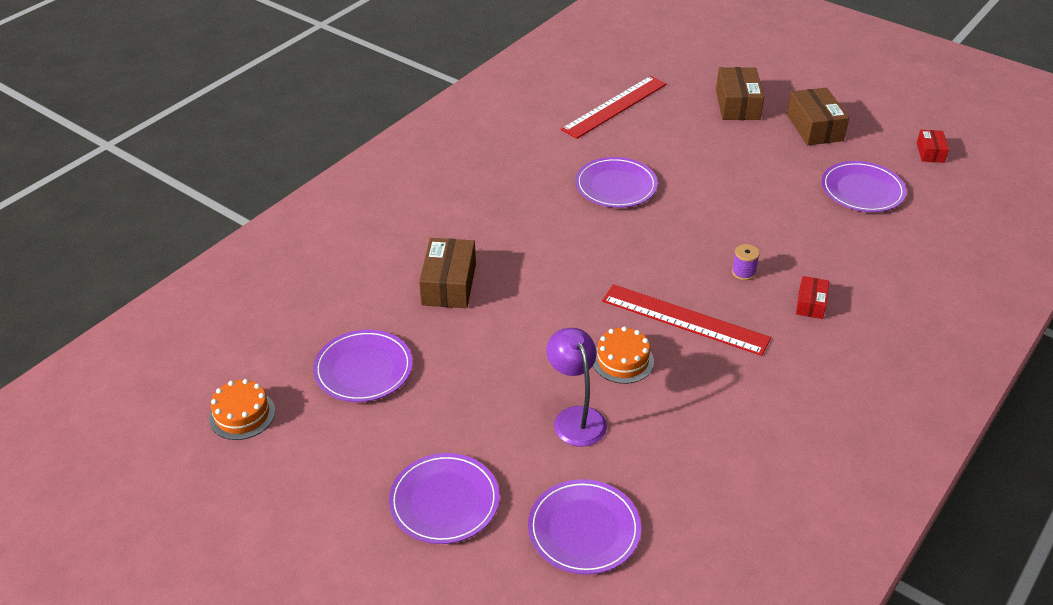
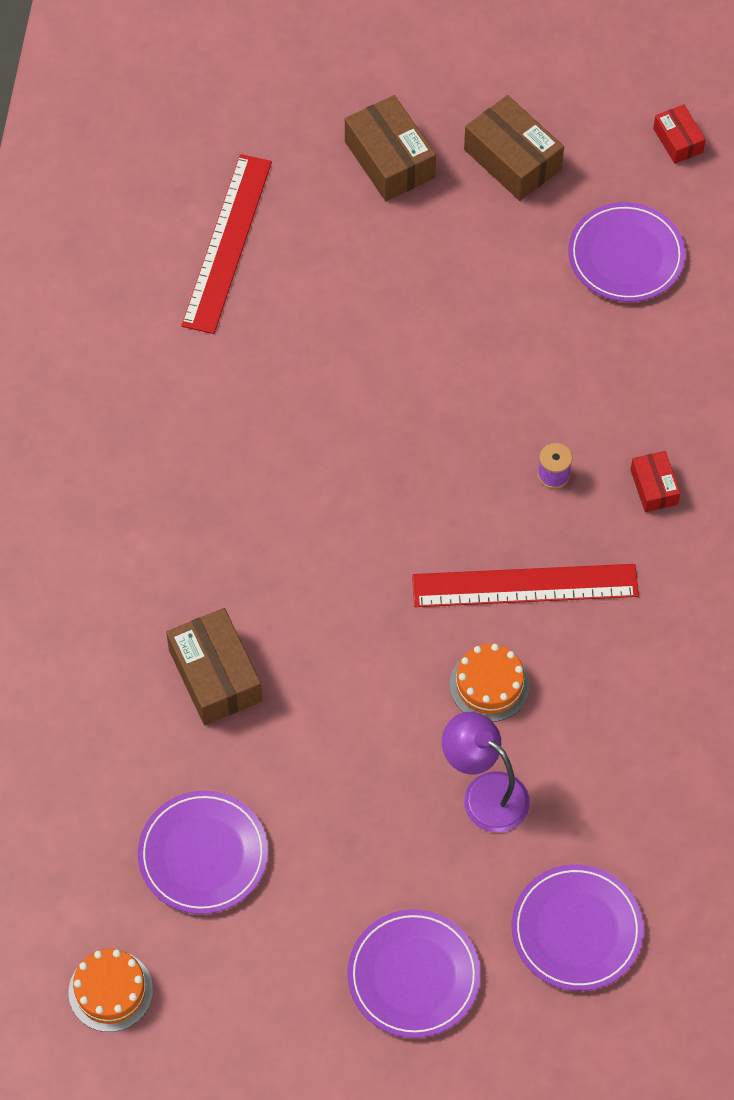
camera: 30 degrees left, 20 degrees up
(616, 186) = (318, 400): purple plate -> none

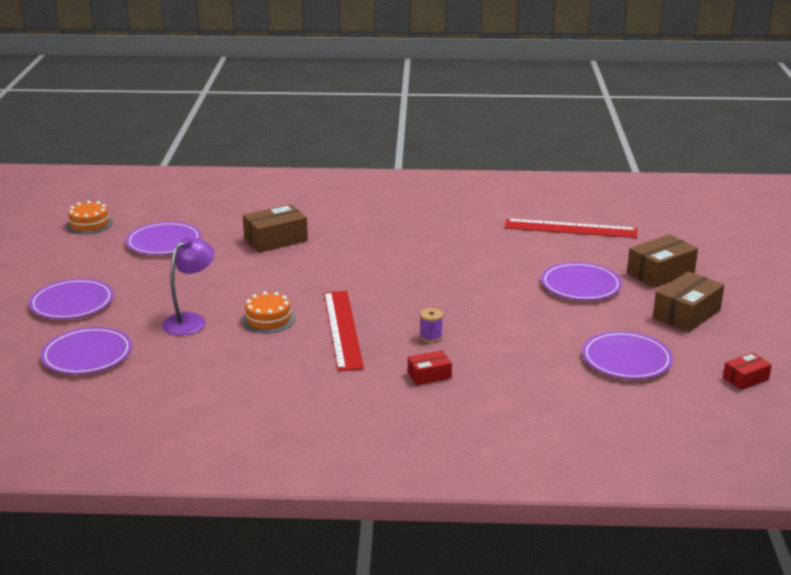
camera: 85 degrees right, 35 degrees down
(418, 266) = (580, 285): none -> purple plate

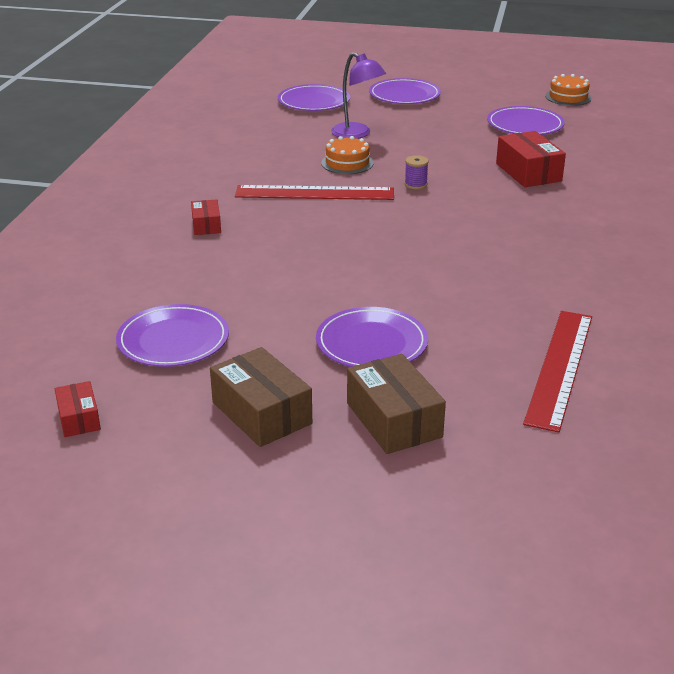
camera: 100 degrees right, 5 degrees up
(275, 240) = (528, 172): brown box -> red box
(431, 336) = (280, 233): purple spool -> purple spool (415, 184)

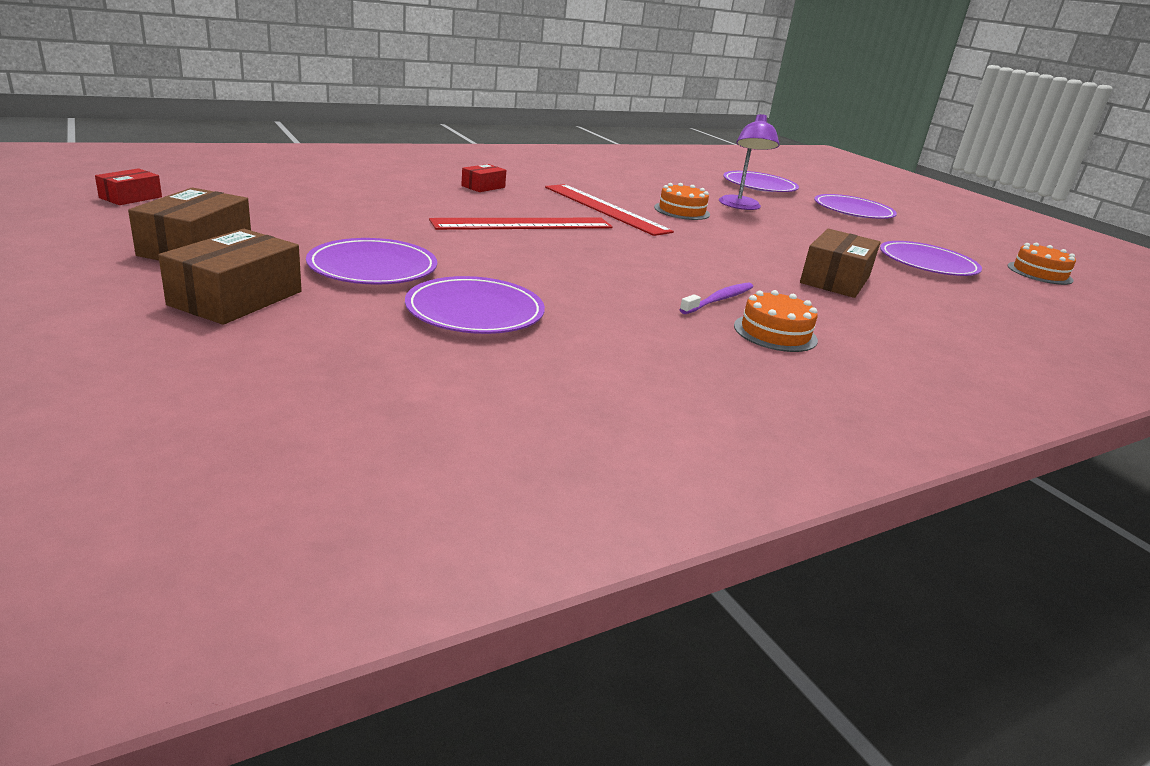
camera: 45 degrees right, 5 degrees down
(173, 340) = (284, 204): purple plate -> purple plate (475, 311)
(415, 184) = (700, 239): purple spool -> none
(528, 172) = (835, 280): red box -> brown box
(531, 230) = (718, 300): none -> purple toothbrush
(559, 367) = (444, 361): red ruler -> red ruler (523, 224)
(594, 235) = (775, 333): none -> orange cake

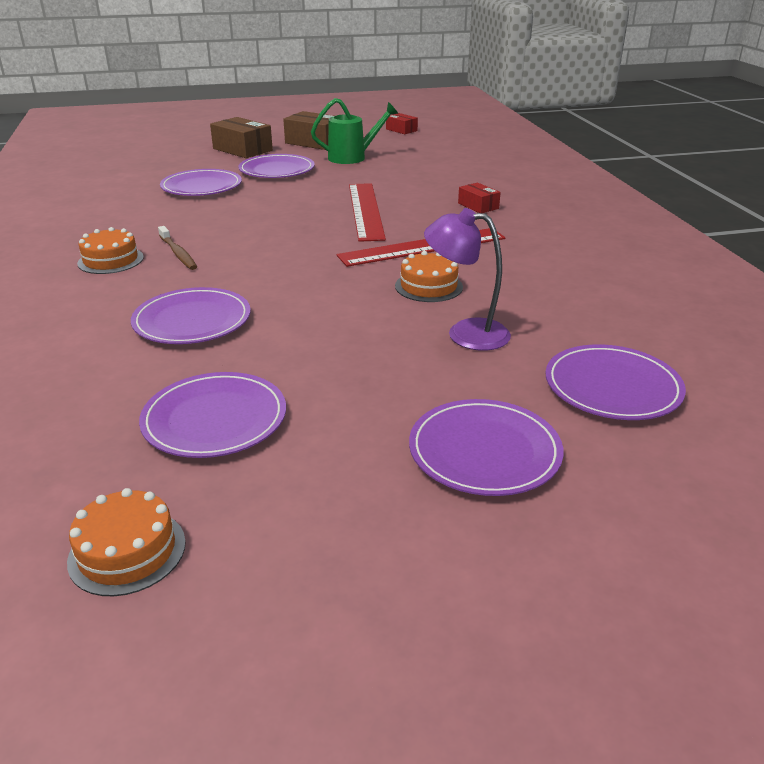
camera: 110 degrees right, 5 degrees up
(299, 226) = (352, 157): none -> green watering can
(718, 300) = (178, 253): purple toothbrush -> brown toothbrush
(835, 280) = (192, 321): brown box -> purple plate

